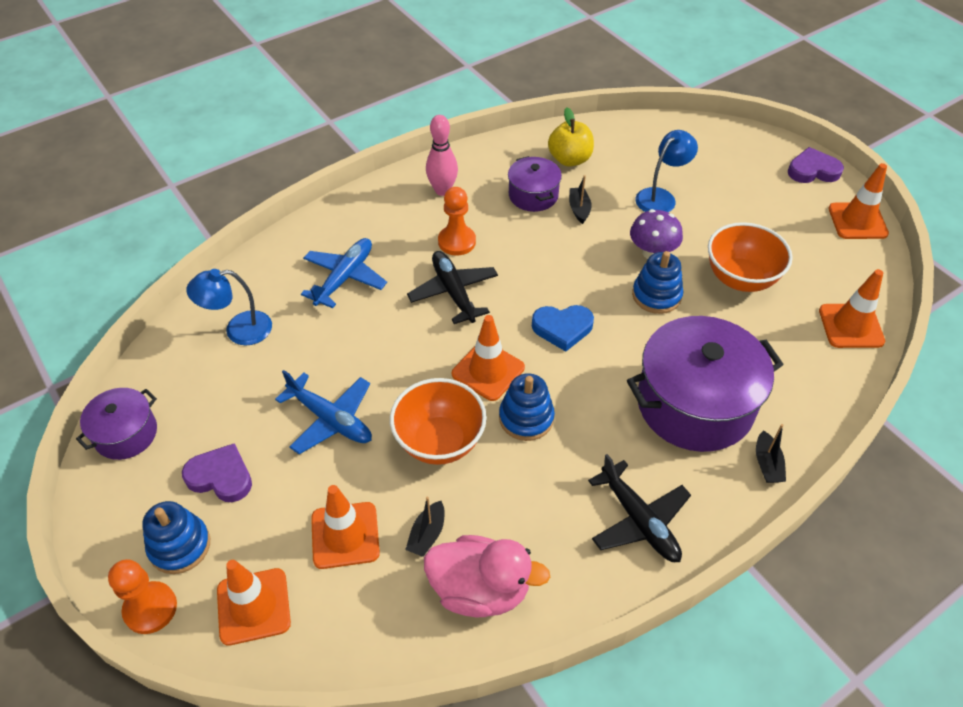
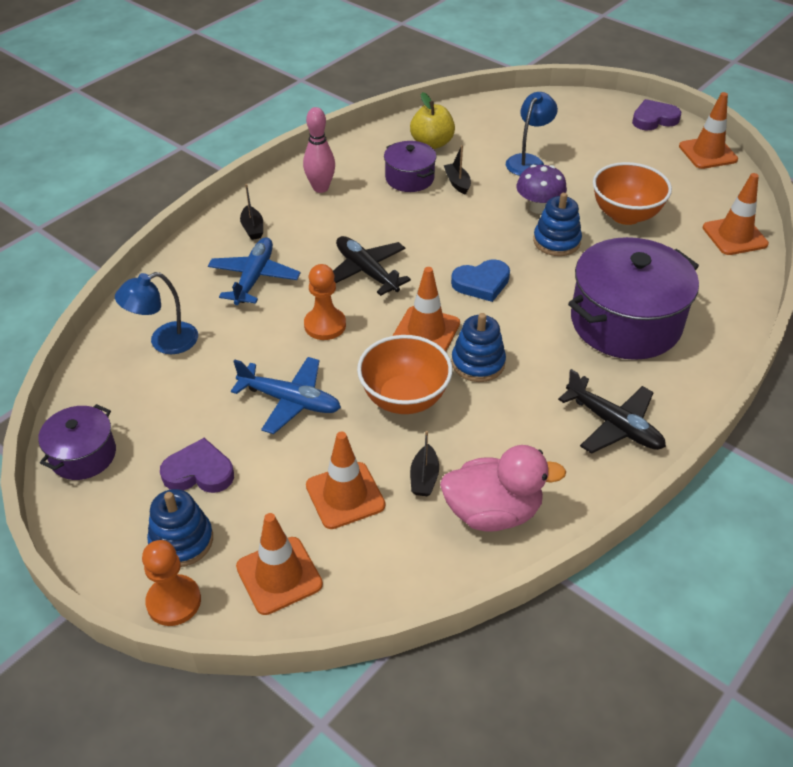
camera: 15 degrees left, 5 degrees down
(457, 242) = (352, 229): orange pawn -> orange pawn (325, 325)
(767, 464) = (707, 357): black boat -> black boat (252, 228)

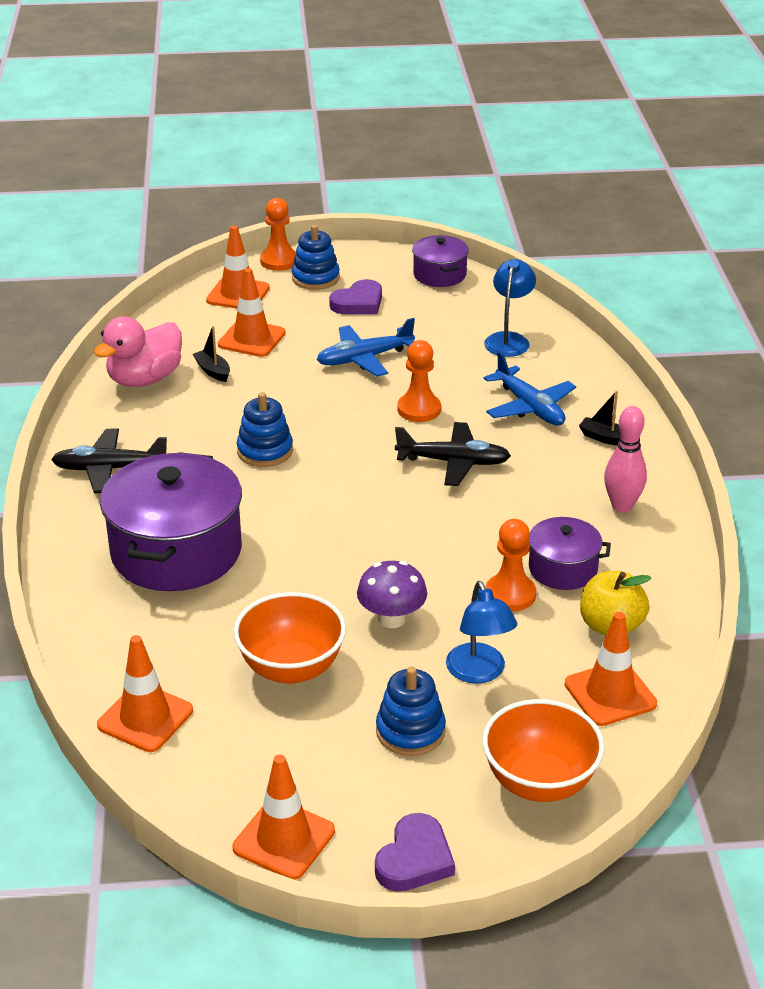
camera: 135 degrees right, 10 degrees down
(404, 399) = (288, 401): orange bowl -> orange bowl (539, 782)
(426, 331) = (336, 449): orange traffic cone -> orange traffic cone (610, 694)
(457, 183) = (510, 594): black boat -> orange pawn
(481, 283) = (344, 510): blue heart -> none
(556, 241) = (327, 591): blue stacking toy -> blue stacking toy (410, 731)

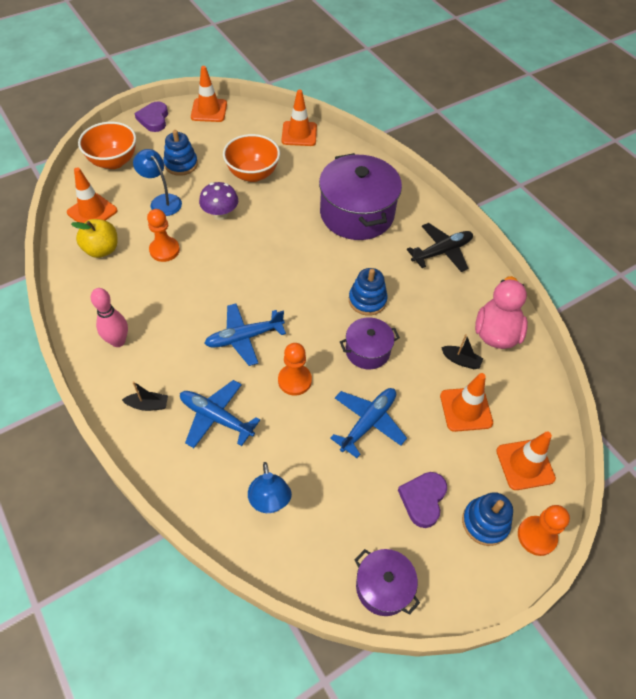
camera: 150 degrees right, 20 degrees up
(453, 462) = (244, 338): black plane -> blue plane
(562, 569) = (141, 278): purple pot -> purple pot (367, 351)

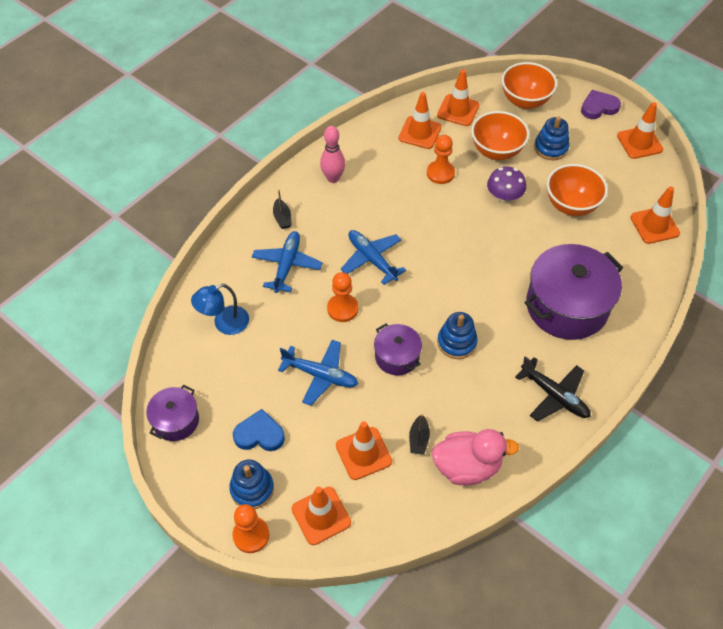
camera: 75 degrees right, 0 degrees up
(102, 250) = (420, 133): yellow apple -> orange traffic cone
(162, 201) = (496, 151): blue lamp -> orange bowl
(423, 499) = (259, 434): purple heart -> blue heart

